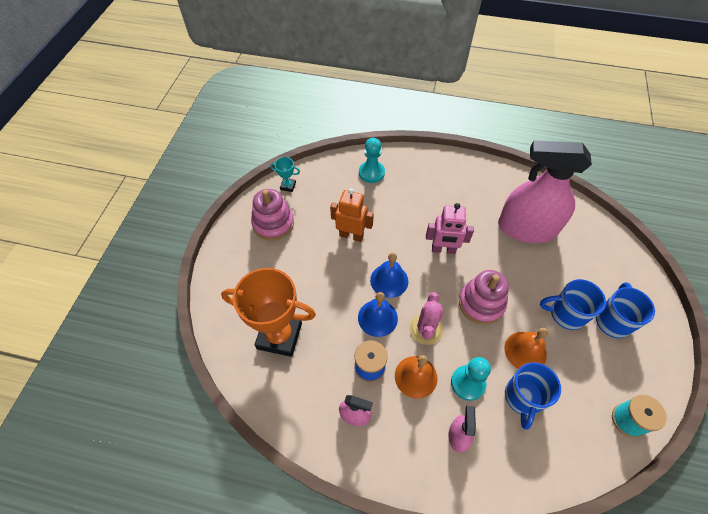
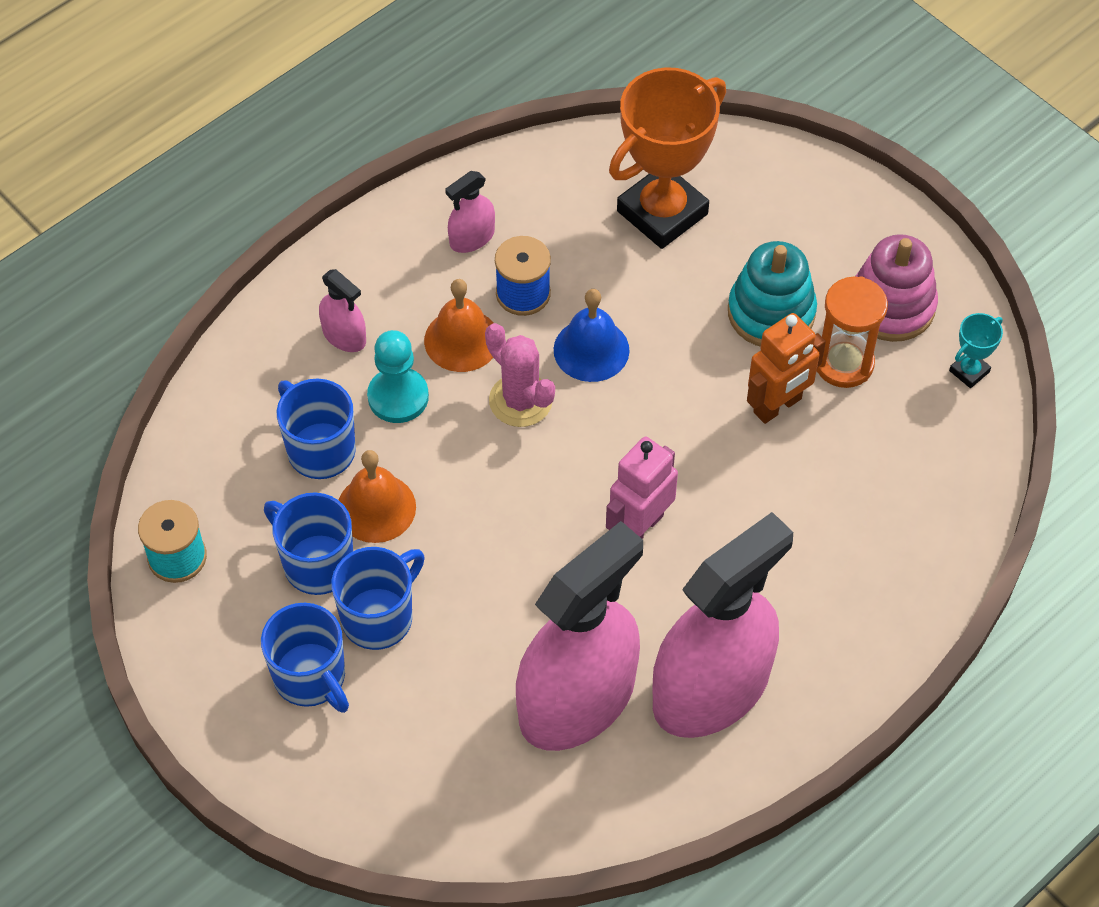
camera: 125 degrees right, 0 degrees up
(307, 262) = (771, 313): none -> turquoise stacking toy
(314, 225) = (844, 363): none -> orange hourglass
(371, 173) = (907, 528): turquoise pawn -> none
(389, 280) = (644, 406): blue bell -> none
(481, 303) = (498, 508): pink stacking toy -> none
(483, 194) = (711, 689): none -> pink spray bottle
(570, 356) = (316, 563): none -> blue mug

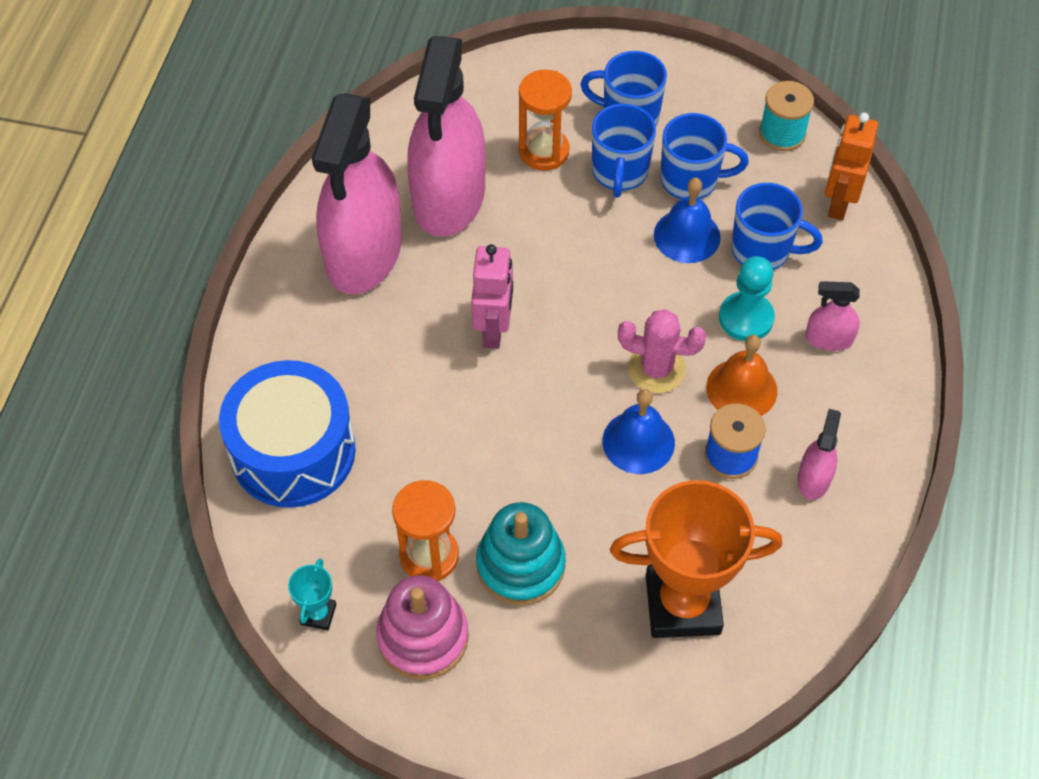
camera: 145 degrees right, 0 degrees up
(376, 508) = (687, 236): orange bell -> blue bell
(435, 692) = (544, 151): none -> orange hourglass
(662, 212) = (682, 604): orange trophy -> orange trophy turned 75 degrees clockwise
(778, 406) = (458, 484): orange robot -> orange robot (838, 202)
(910, 521) = (293, 452): none -> blue drum

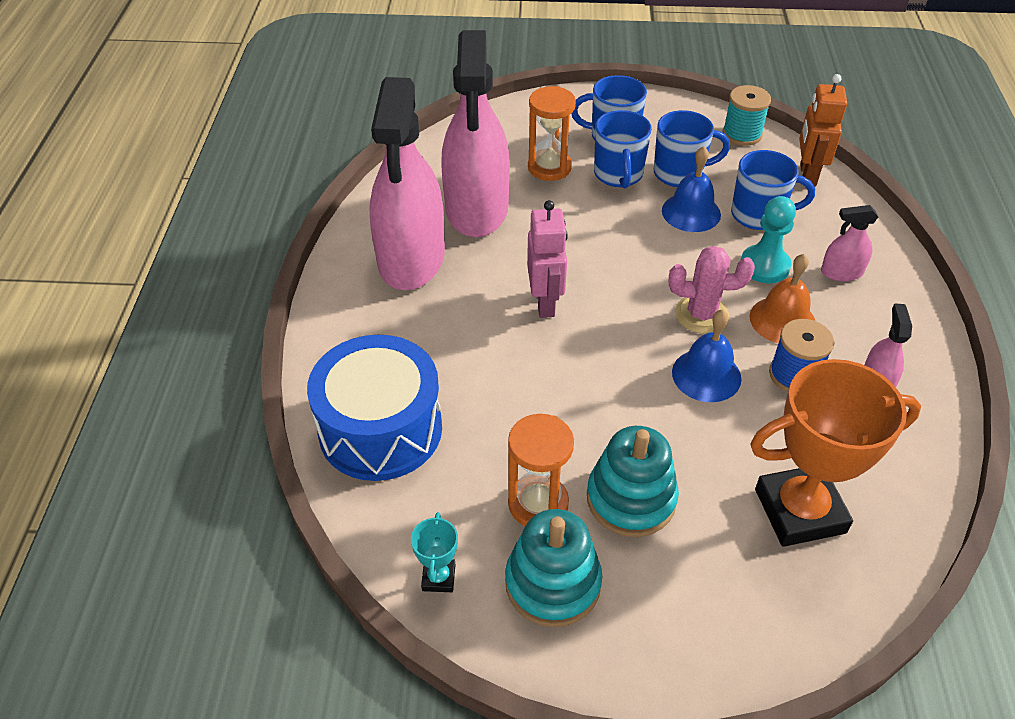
camera: 10 degrees left, 10 degrees down
(423, 637) = (552, 583): pink stacking toy -> turquoise stacking toy

